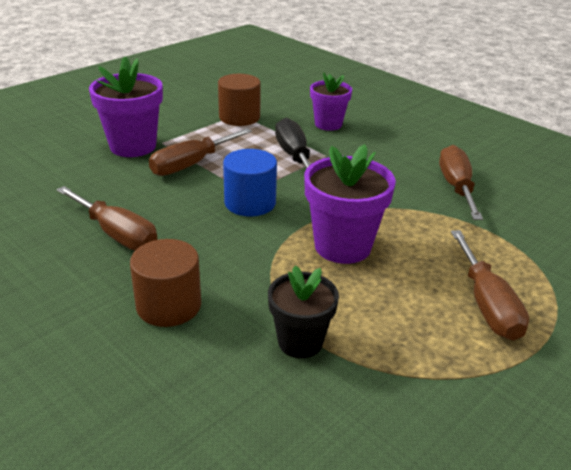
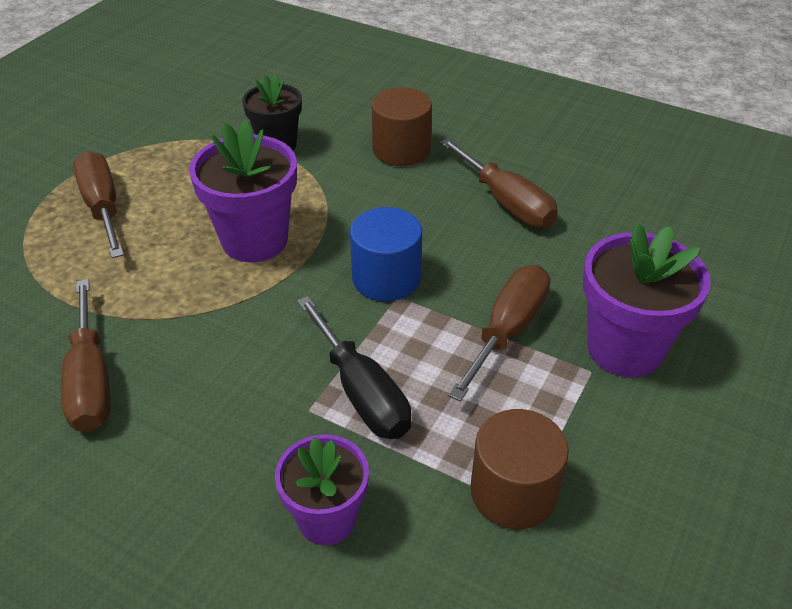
camera: 165 degrees right, 10 degrees up
(117, 234) = (506, 202): brown screwdriver -> brown screwdriver turned 150 degrees counterclockwise

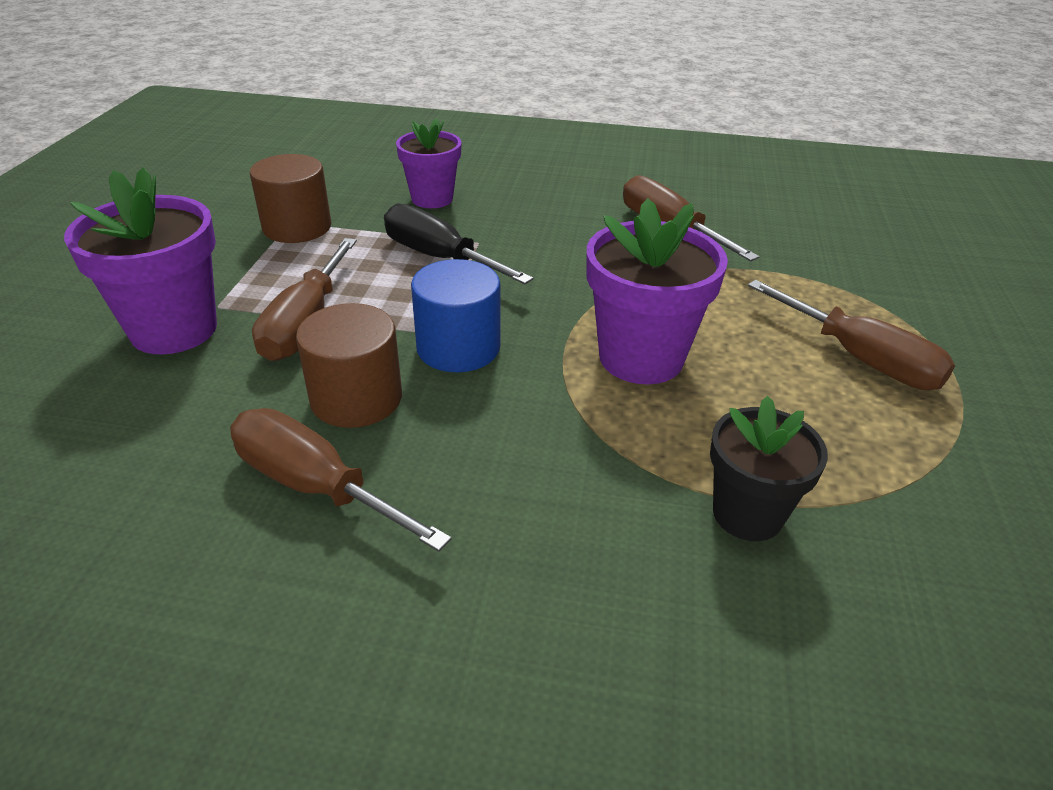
camera: 160 degrees right, 5 degrees down
(401, 150) = (528, 559): brown cylinder -> brown cylinder (356, 398)

